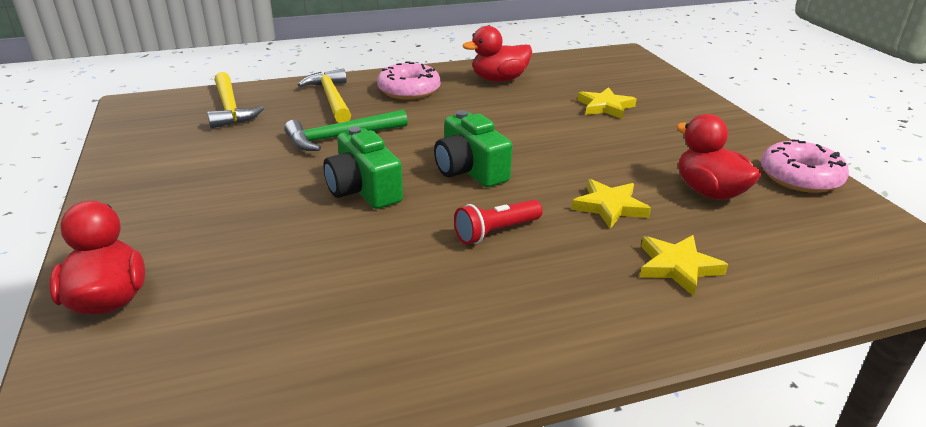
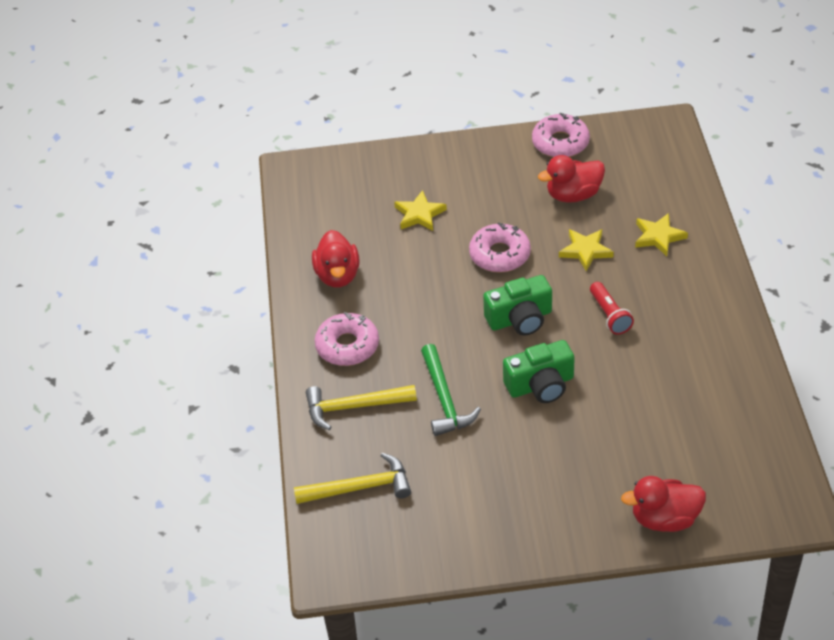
camera: 75 degrees left, 15 degrees up
(569, 151) = (499, 255): none -> pink donut

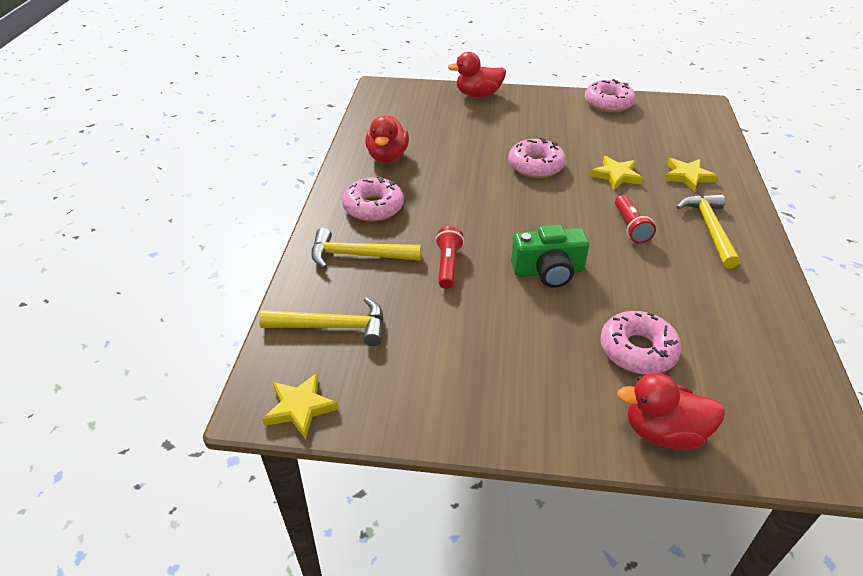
camera: 10 degrees right, 5 degrees down
(419, 214) = (474, 129): yellow star -> yellow star (300, 407)
(444, 399) = (448, 265): green hammer -> red flashlight
(520, 319) = (541, 215): green camera -> none
(573, 195) = (612, 136): red duck -> red duck (478, 95)
(634, 449) = (637, 350): none -> pink donut
(686, 301) = (709, 229): none -> yellow hammer

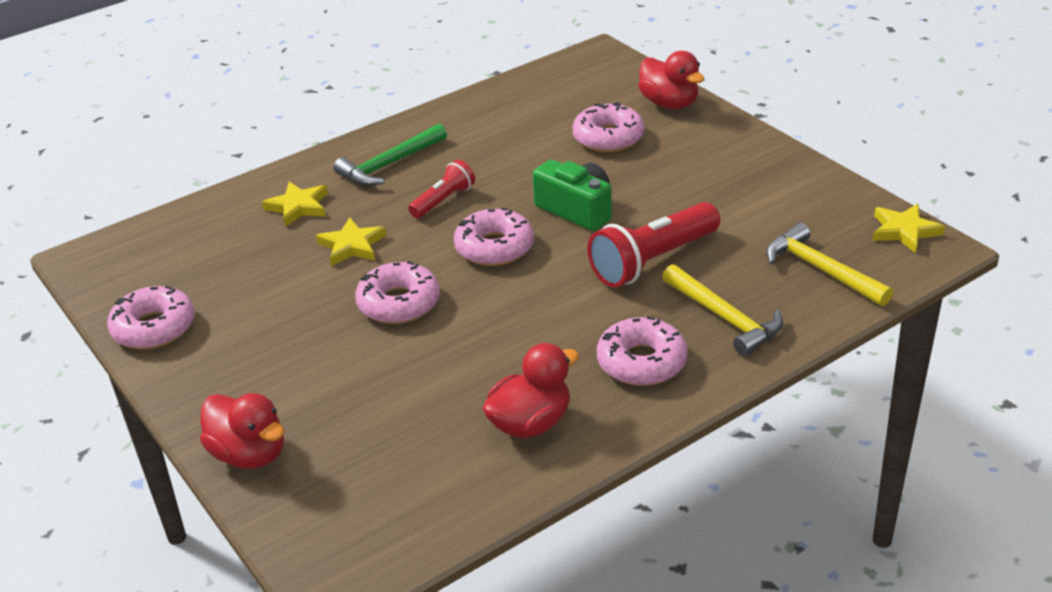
camera: 130 degrees left, 5 degrees down
(448, 265) = (652, 261): red flashlight -> red flashlight, size x1.75
(548, 218) = (494, 247): none -> pink donut
(709, 229) = (390, 164): yellow hammer -> green hammer

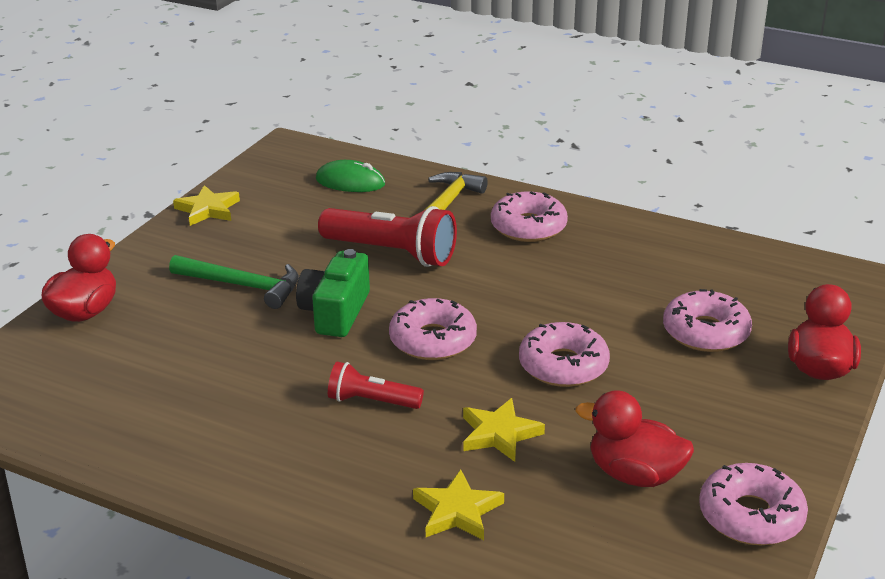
camera: 120 degrees left, 5 degrees down
(390, 164) = (319, 472): green hammer -> green hammer (242, 286)
(530, 423) = (641, 253): red duck -> red duck (634, 474)
(608, 137) = (180, 331): pink donut -> pink donut (705, 332)
(821, 270) = (350, 182): yellow hammer -> green mouse
(904, 231) = (271, 160): yellow star -> yellow star (208, 209)

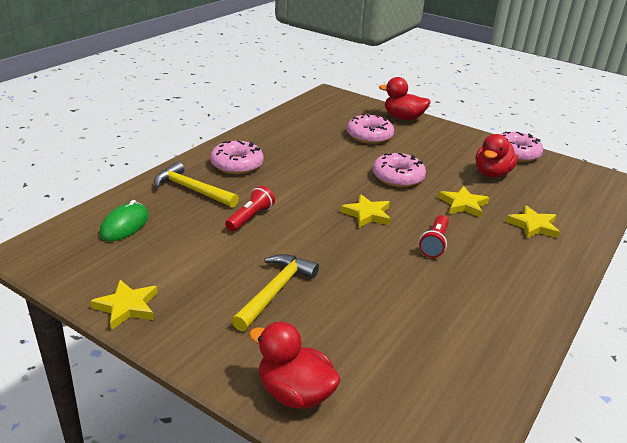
camera: 85 degrees left, 0 degrees up
(242, 286) = (275, 291): green hammer -> yellow hammer
(335, 312) = (325, 249): green camera -> none
(392, 253) = (250, 218): red flashlight -> red flashlight, size x0.57
(433, 340) = (367, 214): pink donut -> yellow star

